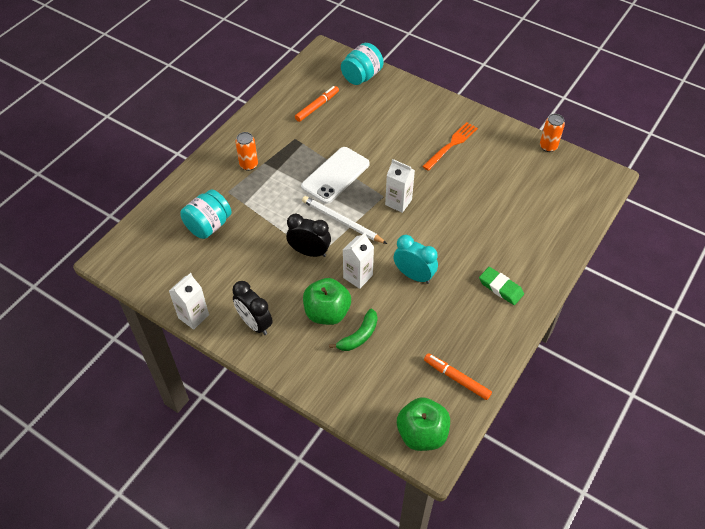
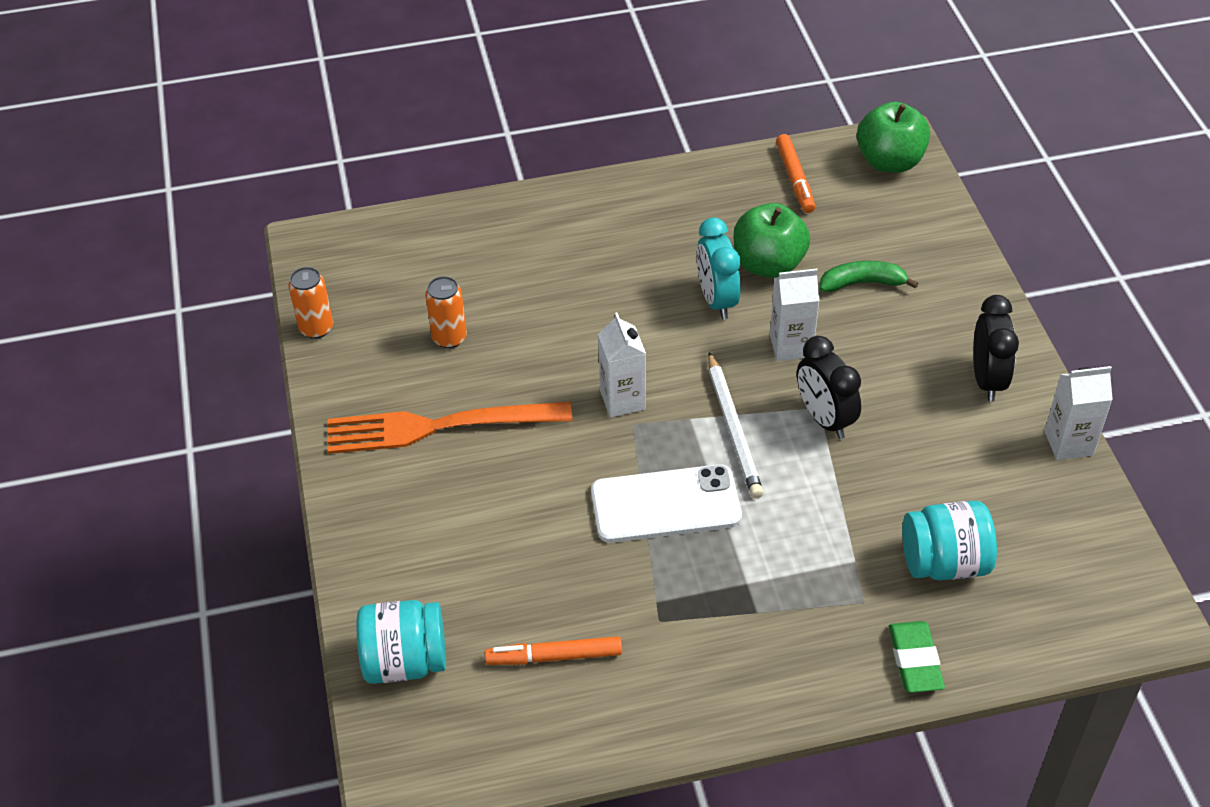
camera: 135 degrees left, 5 degrees down
(248, 165) = (786, 626): orange can -> orange can (449, 338)
(327, 313) = (877, 331): green apple -> green apple (768, 264)
(451, 144) = (436, 427): orange fork -> orange fork, size x1.54
(500, 288) = (629, 221): green eraser -> green eraser (915, 660)

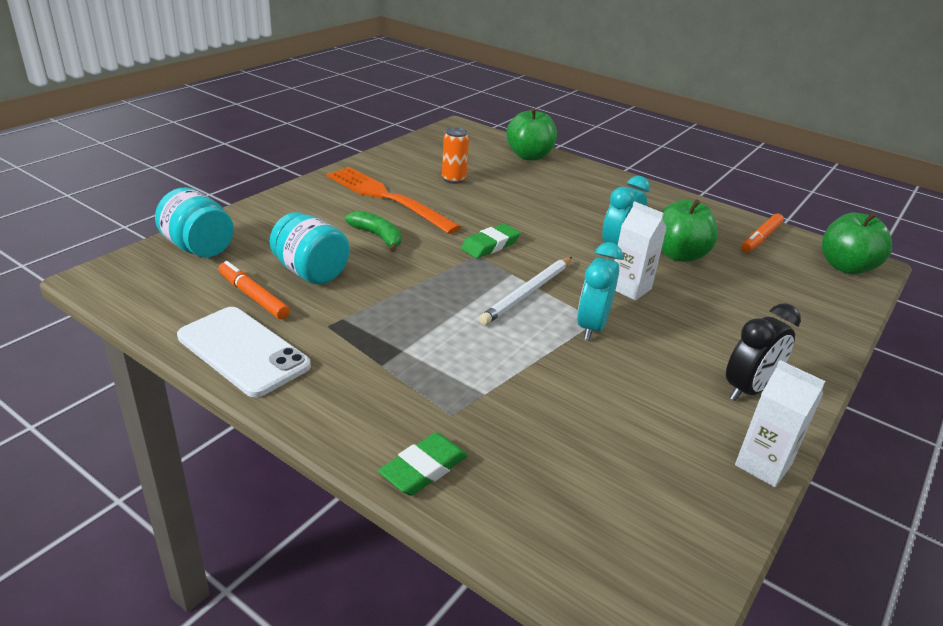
camera: 45 degrees right, 15 degrees down
(316, 328) = (406, 146): orange can -> none
(456, 230) = (529, 156): none -> green apple
(622, 400) = (490, 245): white carton -> green eraser
(665, 504) = (428, 291): white phone -> white phone (243, 351)
(824, 419) = (591, 326): black clock -> turquoise clock
(862, 283) = (730, 296): green banana -> green banana (377, 236)
(944, 563) = (542, 443): turquoise jar -> turquoise jar (311, 272)

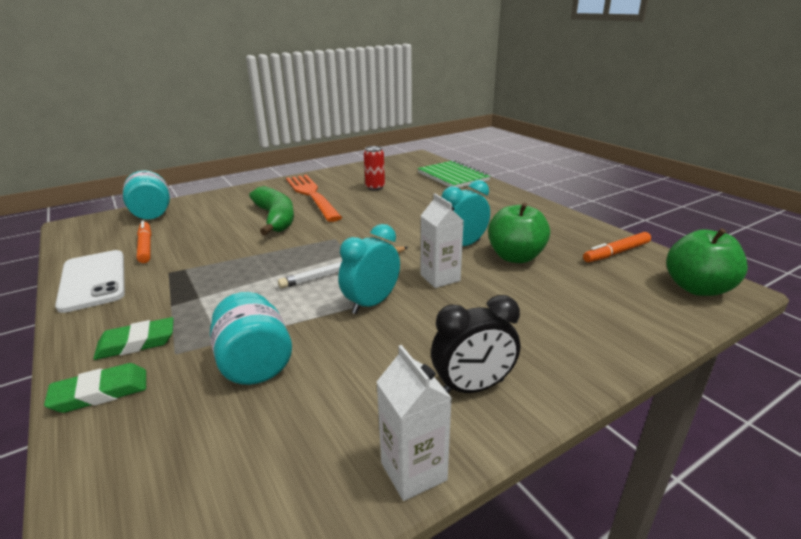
camera: 25 degrees right, 5 degrees down
(311, 272) = (201, 236): turquoise jar -> turquoise jar (255, 364)
(377, 236) = (275, 218): green banana -> green banana, size x1.63
(453, 179) = (375, 187): orange can -> red can
(490, 245) = (353, 232): green eraser -> green eraser (136, 343)
(529, 156) = (453, 176): green apple -> green notebook

